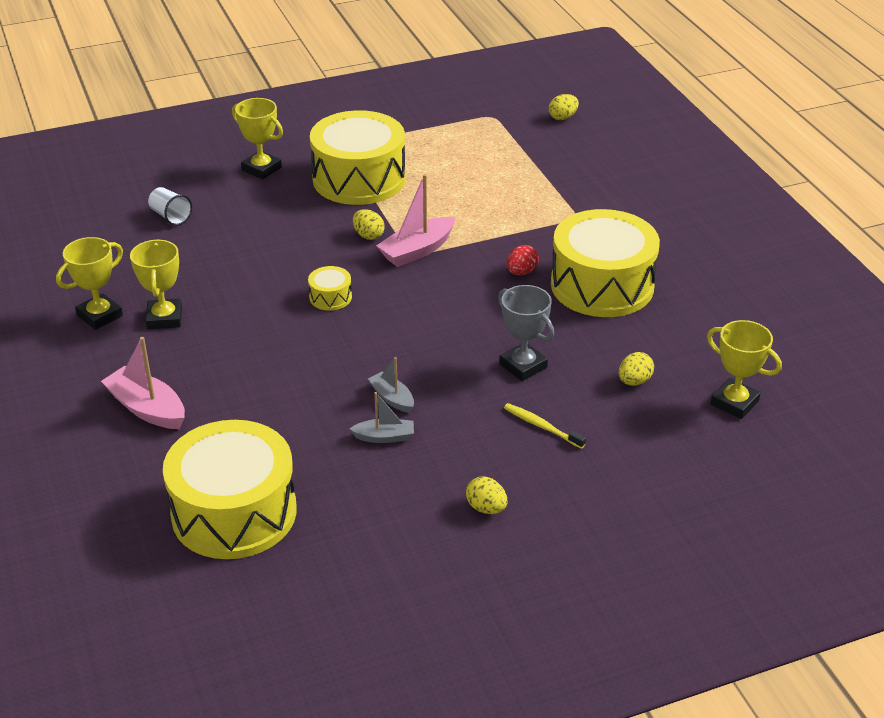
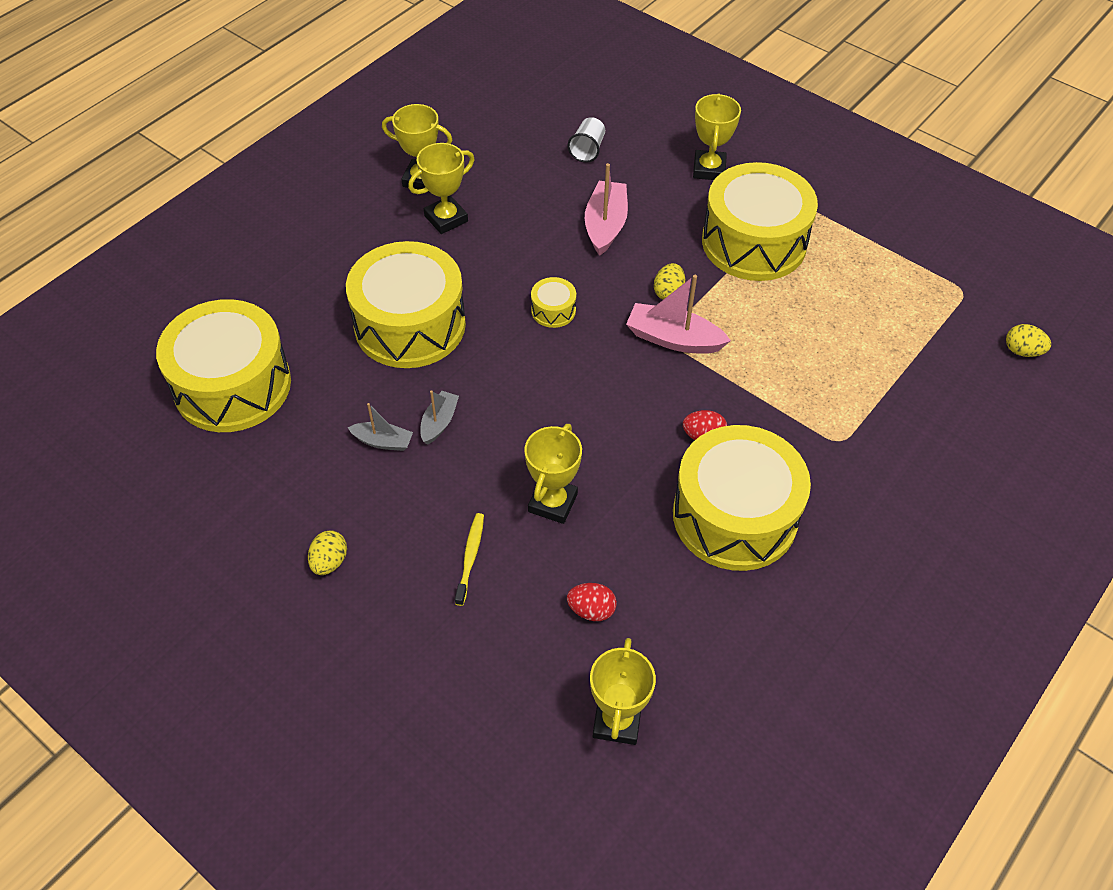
camera: 60 degrees right, 15 degrees up
(147, 409) = (325, 268): pink boat -> pink boat (605, 225)
(268, 379) = (410, 325): none -> yellow drum
(384, 437) = (383, 441): grey boat -> grey boat turned 45 degrees counterclockwise
(523, 366) = (552, 503): grey trophy -> yellow trophy
(634, 381) = (591, 610): yellow egg -> red egg

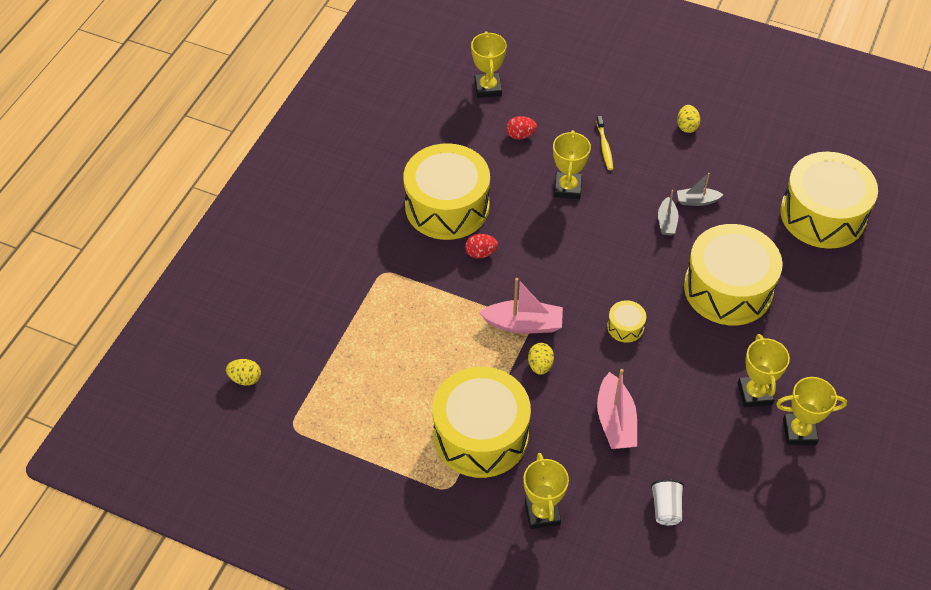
camera: 165 degrees right, 0 degrees up
(446, 219) = (754, 394): yellow trophy -> yellow trophy turned 45 degrees counterclockwise

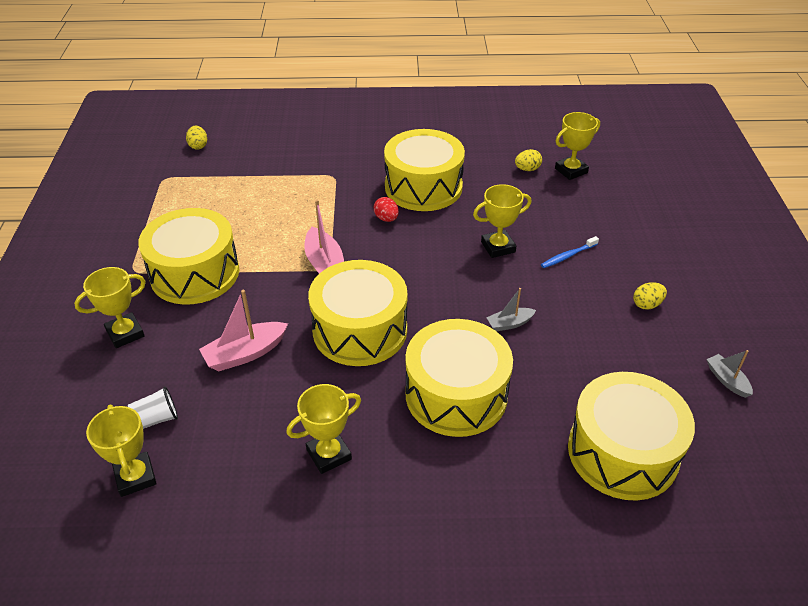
camera: 65 degrees right, 10 degrees down
(520, 135) = (535, 203): red egg -> none
(540, 365) = (285, 287): yellow egg -> yellow egg (527, 169)
(604, 146) = (568, 256): yellow toothbrush -> blue toothbrush
(625, 327) = (360, 330): yellow drum -> yellow drum, size x2.45
(697, 201) = (554, 339): grey boat -> grey boat (727, 380)
(799, 432) = (295, 509): yellow trophy -> yellow trophy (135, 477)

